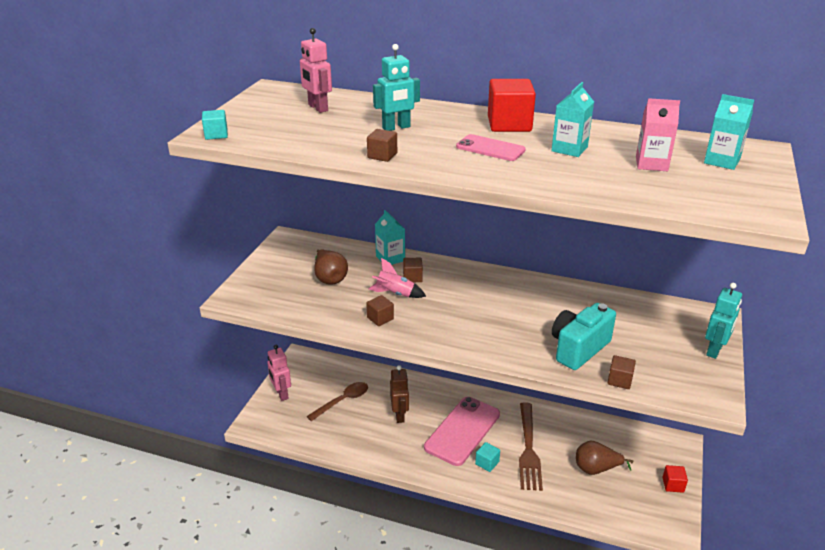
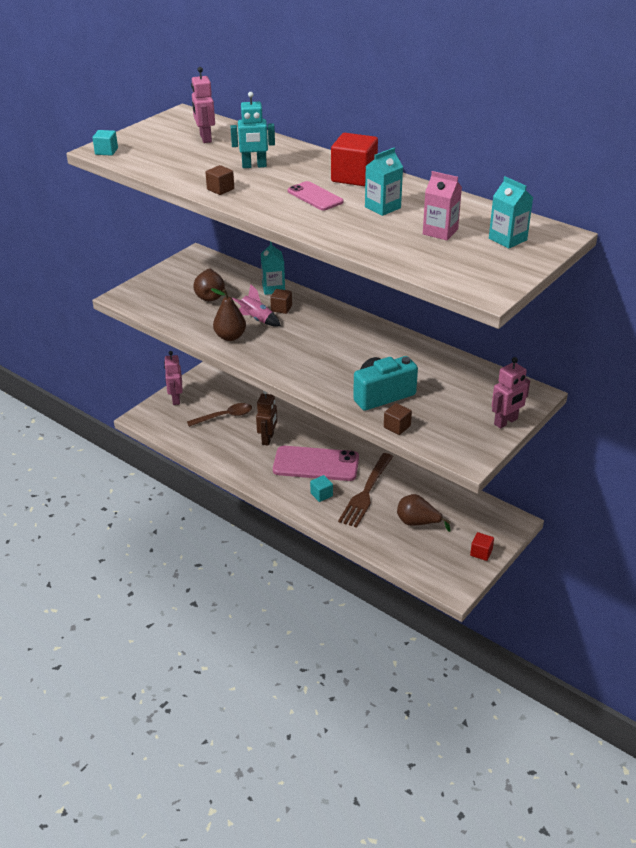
camera: 20 degrees right, 5 degrees up
(380, 318) = (230, 337): brown cube -> brown pear
(462, 431) = (316, 464): pink phone -> pink phone turned 45 degrees clockwise
(714, 350) = (506, 422): turquoise robot -> pink robot

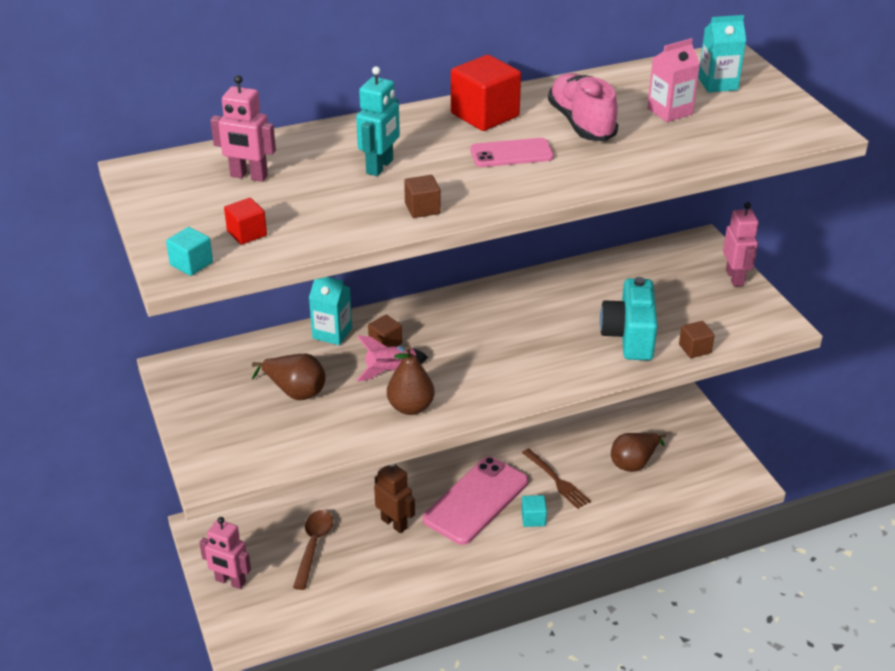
camera: 60 degrees left, 0 degrees up
(366, 492) = (556, 480): brown fork -> brown fork, size x0.65
(382, 207) = (581, 123): turquoise carton -> pink shoe
(481, 552) = (708, 438): red cube -> red cube (247, 233)

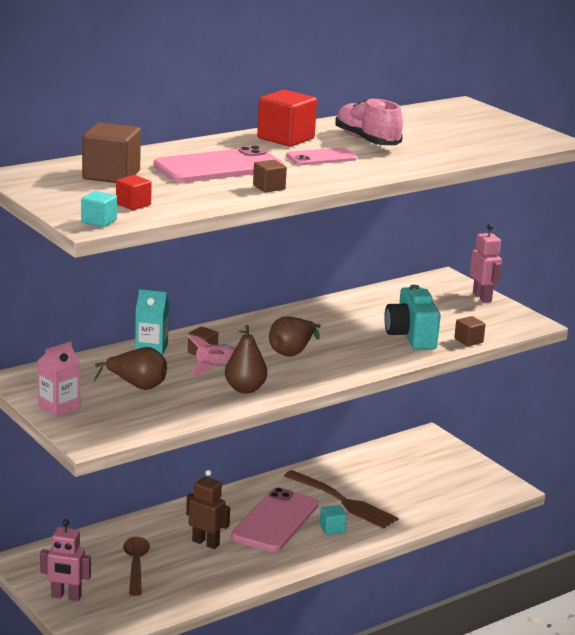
camera: 15 degrees left, 15 degrees down
(248, 176) = (111, 175): pink robot -> brown cube
(380, 167) = (218, 167): turquoise robot -> pink phone
(556, 480) = (343, 501): brown fork -> brown fork, size x1.53
(634, 463) = (407, 484): brown pear -> brown pear (292, 352)
(670, 111) = (433, 133): pink carton -> pink carton (59, 407)
(718, 84) = (462, 118): turquoise carton -> none

